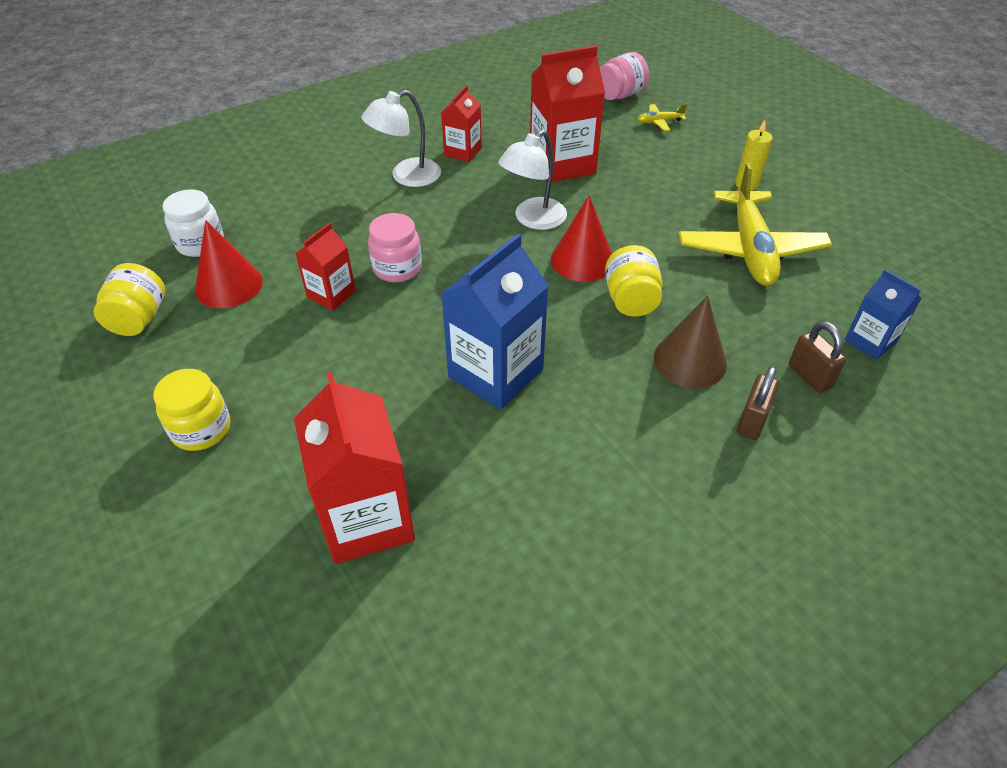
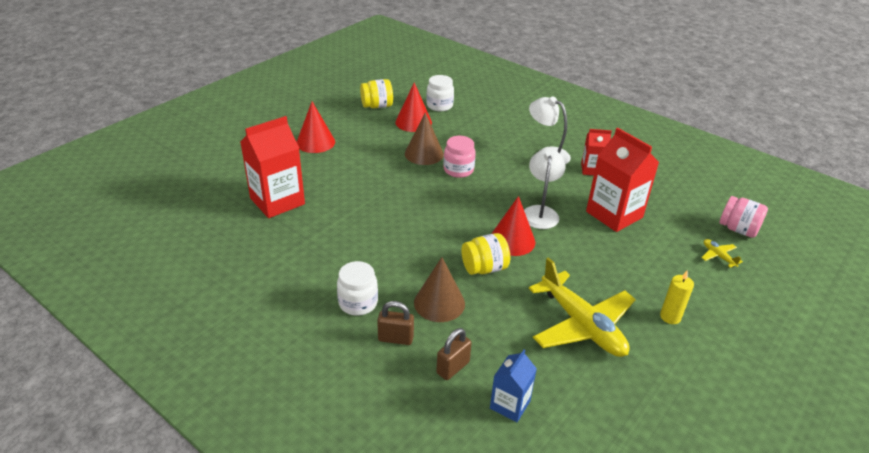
camera: 70 degrees right, 10 degrees down
(201, 429) = (315, 142): yellow jar -> red cone
(331, 294) = (424, 154): red carton -> brown cone
(495, 373) = (390, 223): blue carton -> none
(533, 219) = (540, 212): white lamp -> white lamp turned 75 degrees clockwise
(672, 449) = (358, 303): none -> white jar
(750, 249) = (581, 325): yellow plane -> yellow plane turned 105 degrees counterclockwise

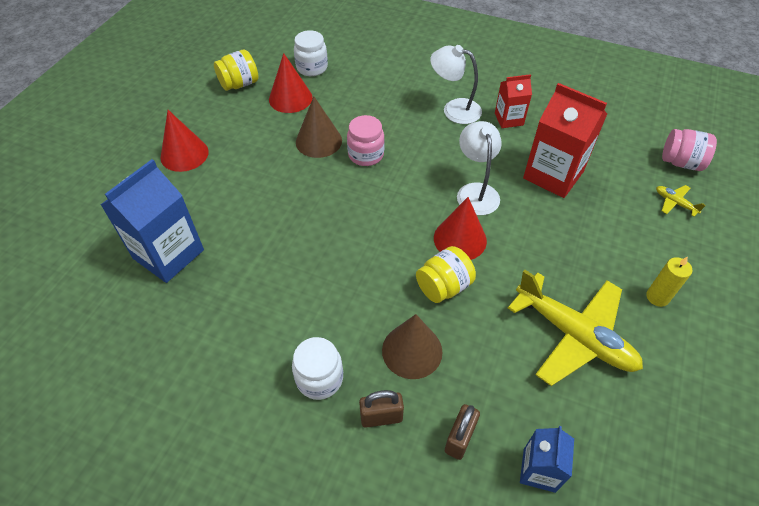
camera: 15 degrees left, 15 degrees up
(277, 201) = (168, 254): red carton -> blue carton

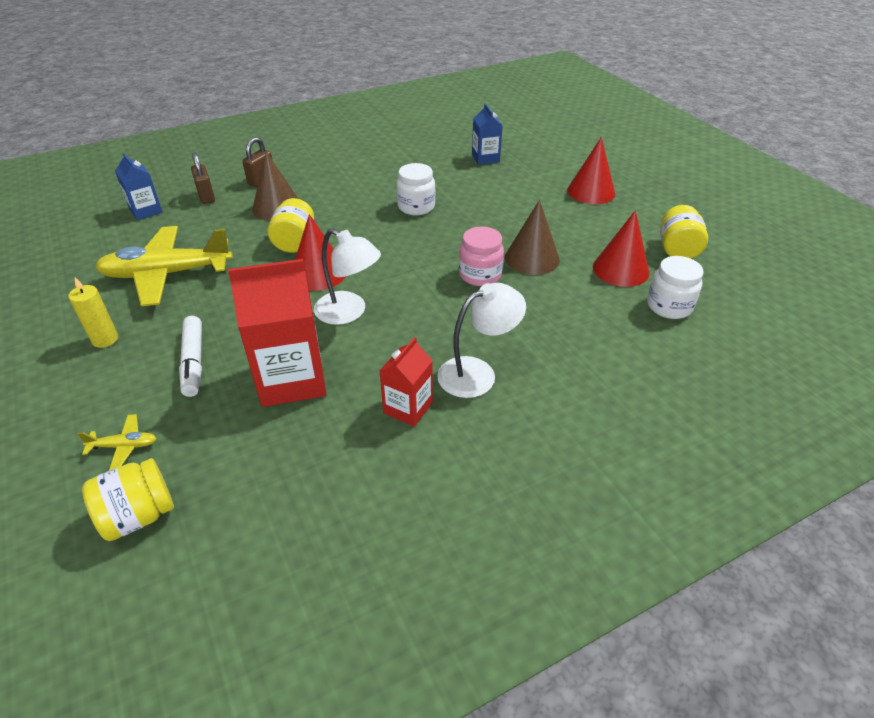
camera: 130 degrees right, 10 degrees down
(168, 254) = (485, 158): blue carton -> blue carton, size x0.56
(319, 378) = (315, 172): white jar -> white jar (416, 207)
(604, 230) = (193, 362): none -> white marker
(681, 162) = (139, 516): pink jar -> yellow jar

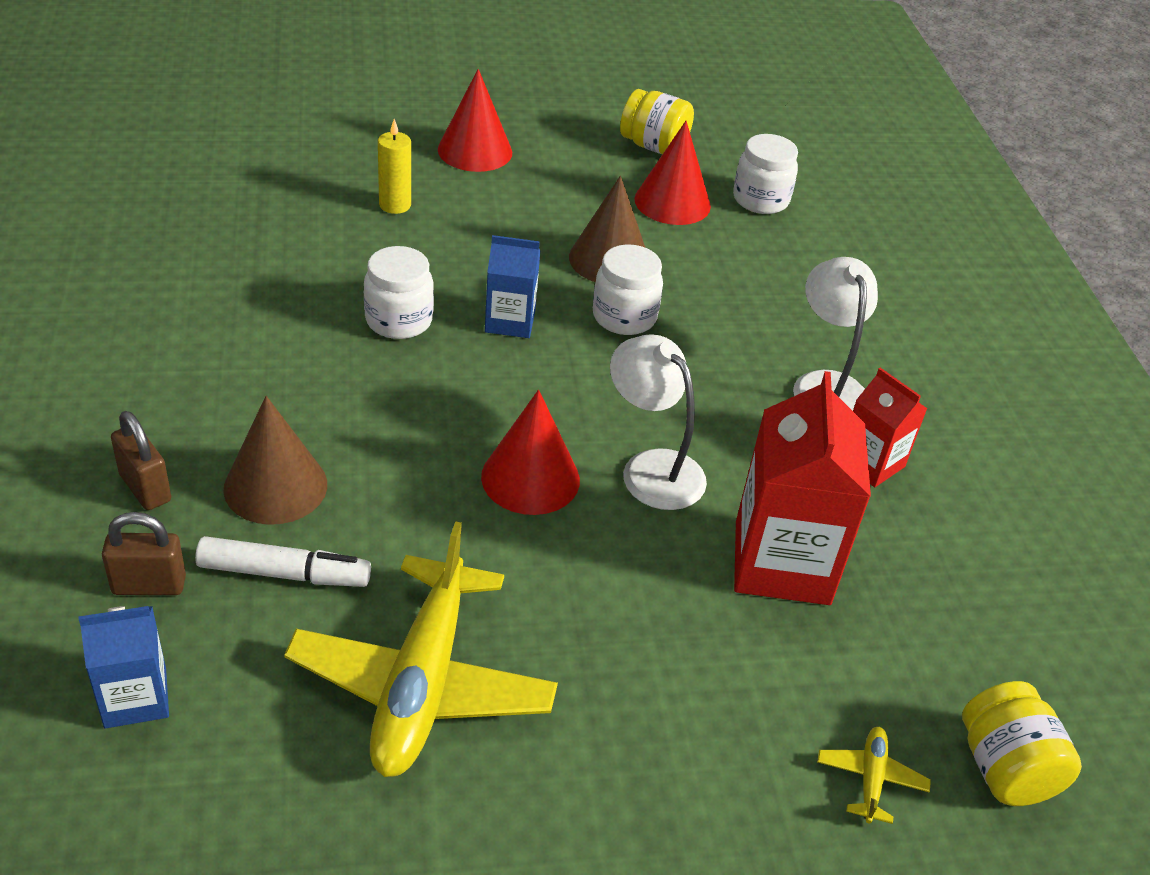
camera: 75 degrees left, 0 degrees up
(105, 339) = (592, 795): yellow candle -> yellow candle (395, 205)
(193, 362) = (702, 672): white marker -> white marker (284, 574)
(295, 242) = (419, 486): yellow jar -> none
(349, 312) = (652, 468): white lamp -> white lamp turned 90 degrees counterclockwise
(480, 275) = (624, 317): pink jar -> white jar
(485, 158) = (296, 203): blue carton -> blue carton (510, 321)

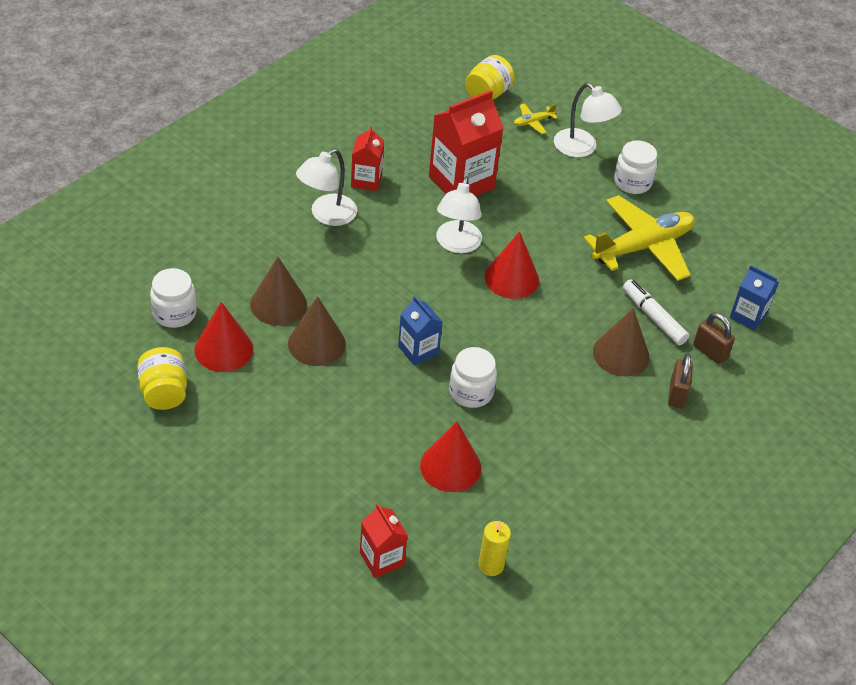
camera: 130 degrees left, 5 degrees up
(297, 153) = (381, 559): none -> red carton
(395, 205) = (377, 468): yellow candle -> yellow candle (491, 565)
(475, 151) = (272, 474): red cone -> red cone (450, 466)
(624, 317) = (361, 310): white jar -> white jar (632, 182)
(701, 267) = (278, 304): none -> brown cone
(737, 799) = (582, 148): none -> white lamp

